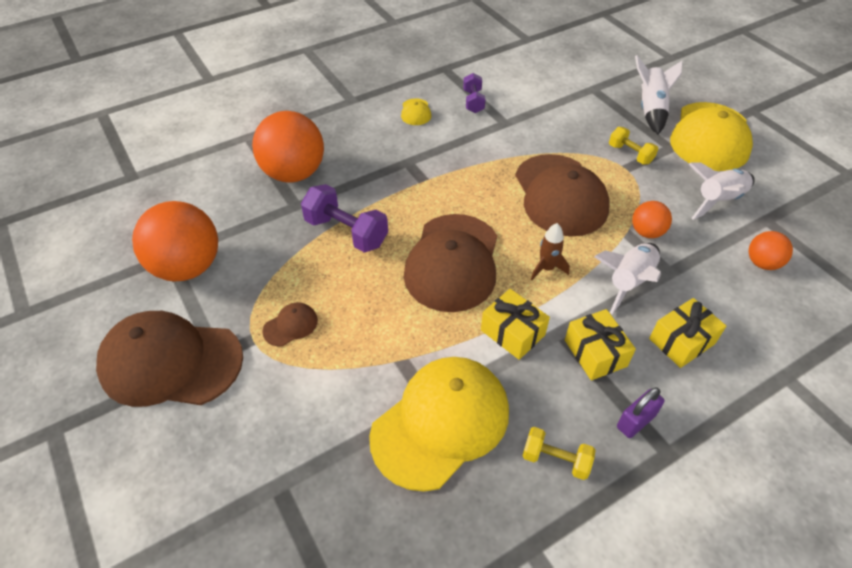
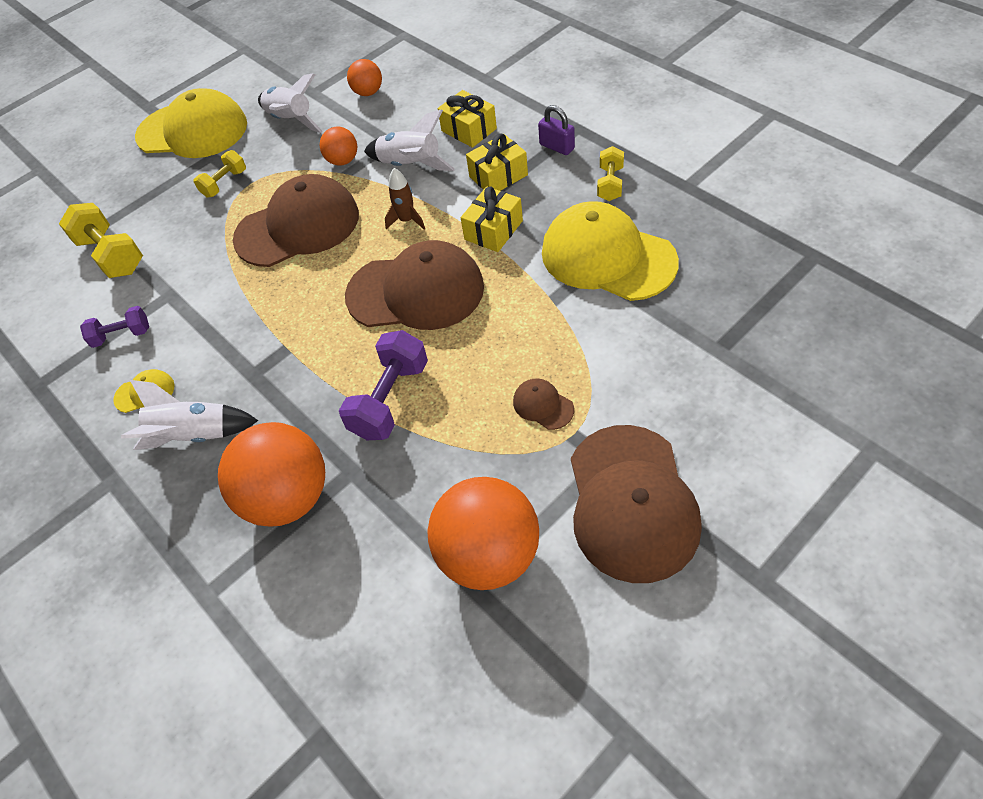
camera: 95 degrees left, 5 degrees up
(558, 95) = (112, 255): none -> yellow dumbbell
(650, 109) = (143, 176): white rocket -> white rocket (194, 435)

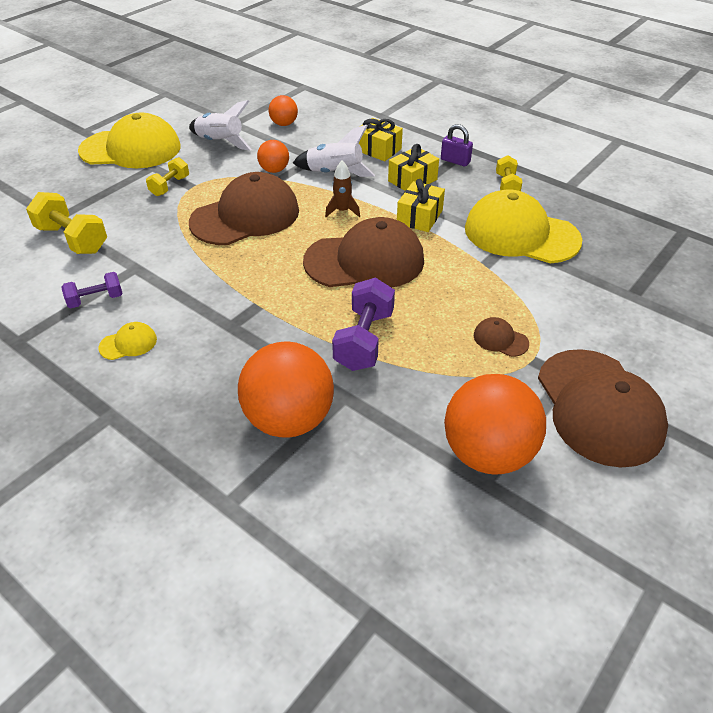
camera: 15 degrees left, 10 degrees down
(194, 435) = (185, 374): white rocket -> none

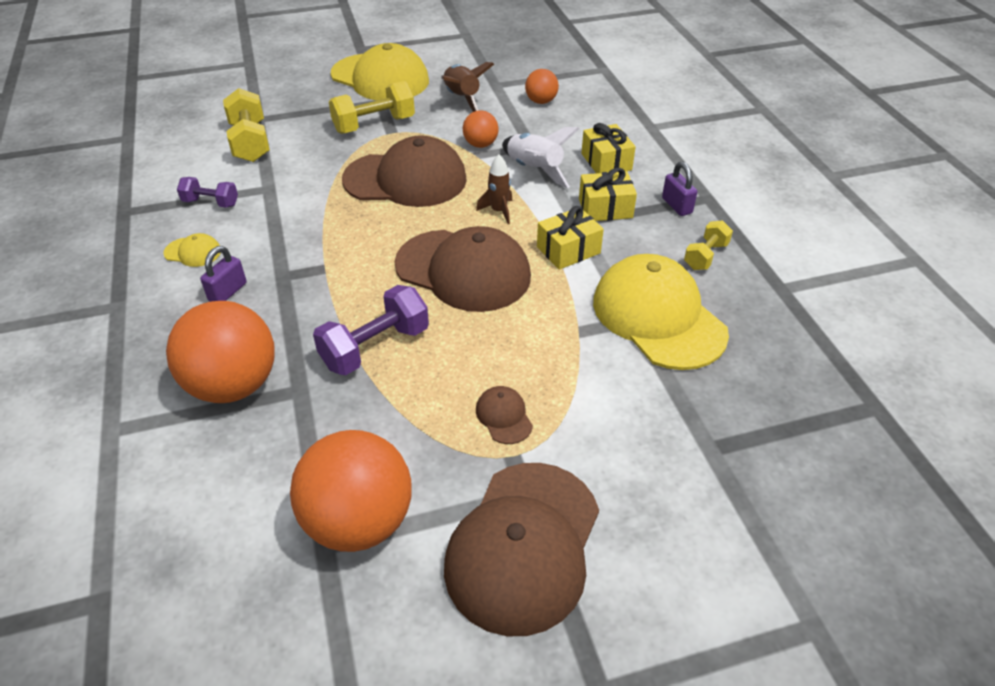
camera: 35 degrees right, 0 degrees up
(170, 186) = (374, 125): yellow dumbbell -> yellow dumbbell, size x1.66
(199, 358) = (228, 292): none -> purple padlock
(220, 142) = (462, 99): white rocket -> brown rocket

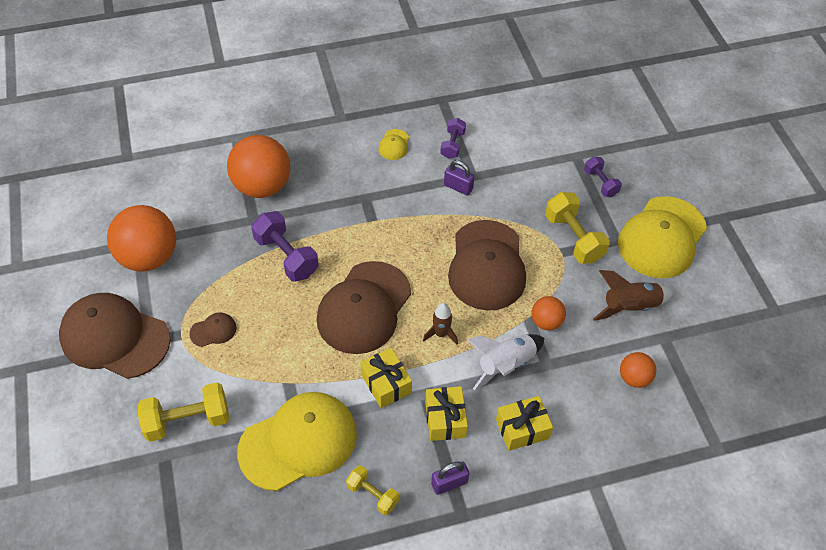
camera: 90 degrees right, 10 degrees up
(228, 292) = (350, 170): purple padlock -> purple padlock (458, 187)
(250, 142) = (538, 156): yellow dumbbell -> yellow dumbbell (188, 420)
(302, 106) = (600, 183): none -> purple dumbbell

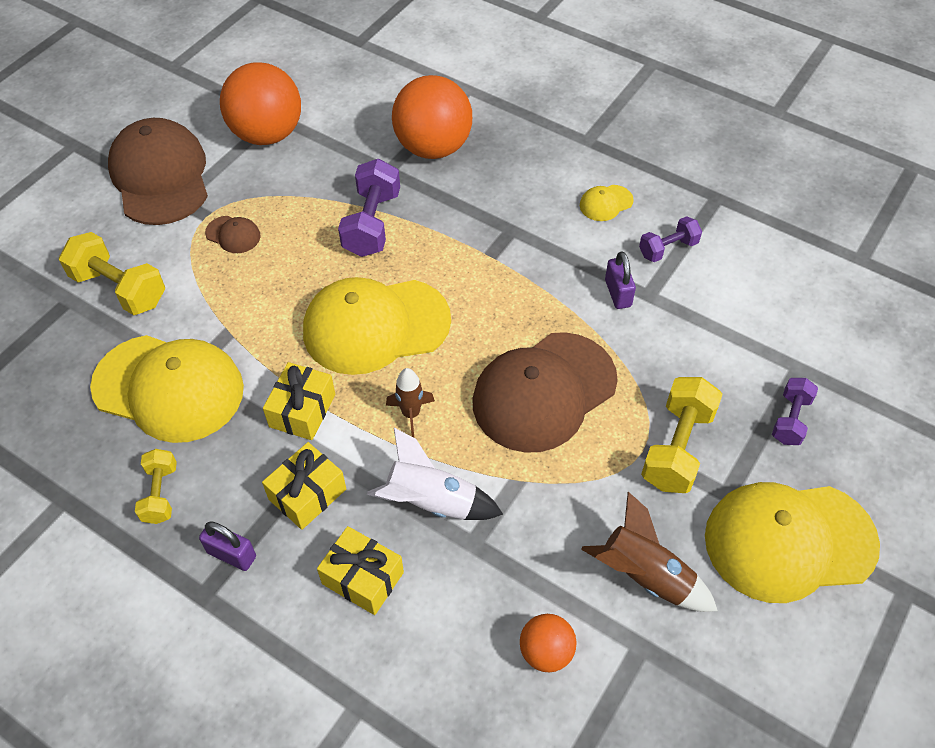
camera: 50 degrees right, 0 degrees up
(364, 308) = (375, 326): brown cap -> yellow cap
(546, 322) = (529, 502): orange ball -> none

